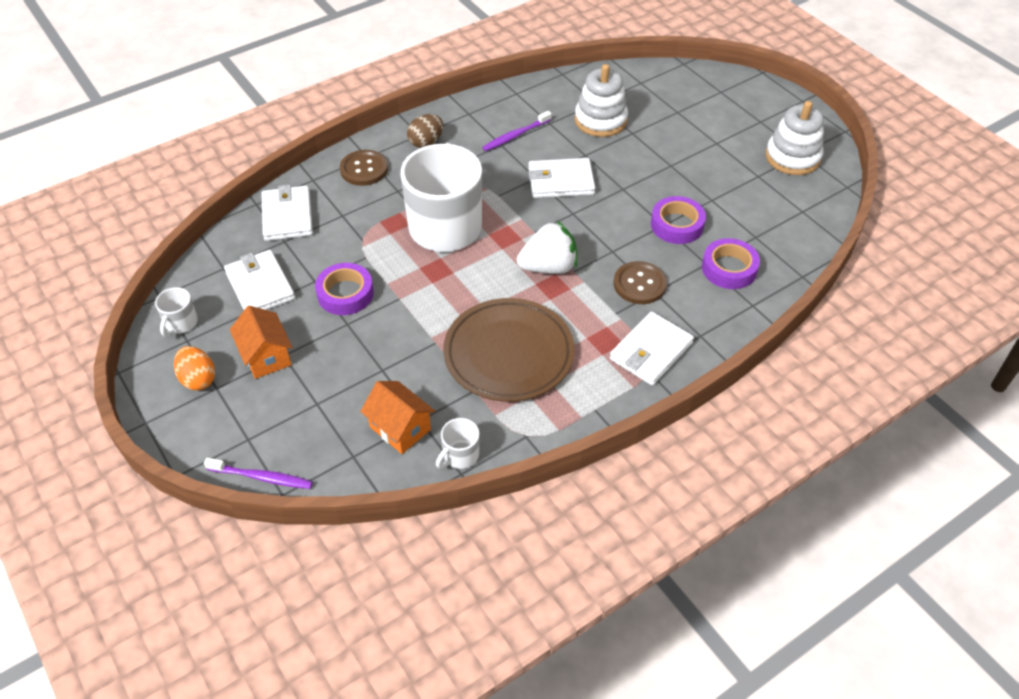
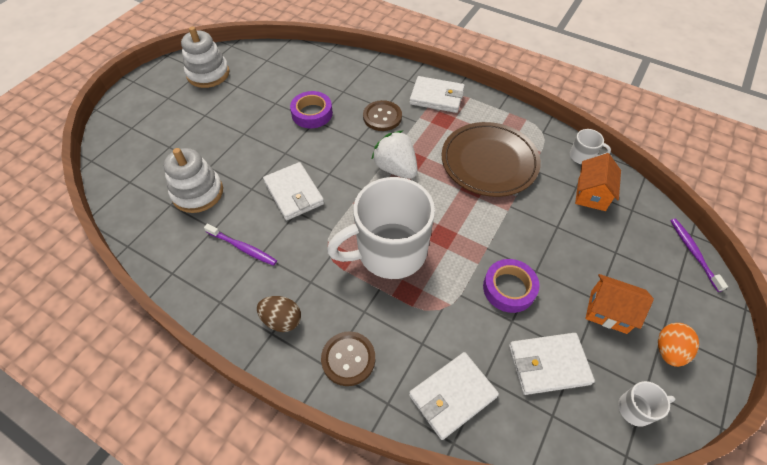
camera: 115 degrees left, 5 degrees up
(260, 286) = (548, 364): white wallet -> white wallet turned 45 degrees clockwise
(266, 356) = (608, 311): orange house -> orange house turned 75 degrees clockwise
(729, 268) = (342, 80): purple tape -> none

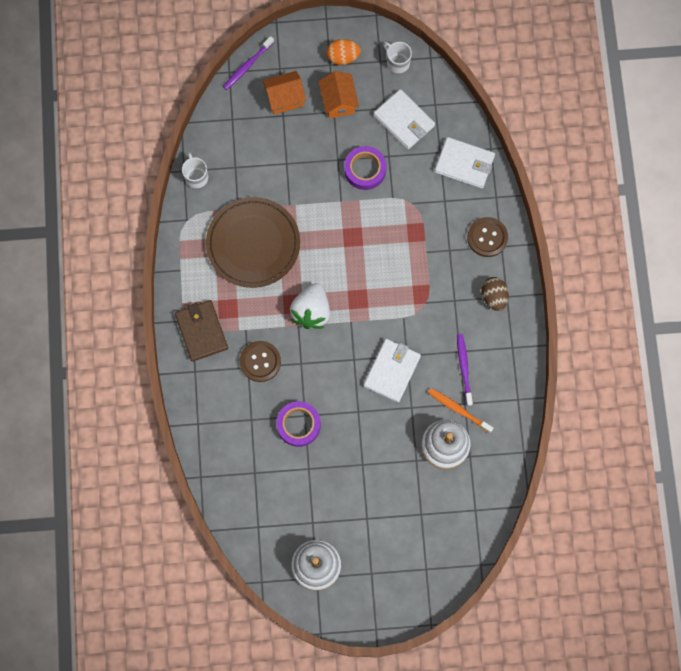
camera: 125 degrees left, 20 degrees up
(214, 220) = (458, 409): none -> orange toothbrush
(389, 251) = (392, 264): white mug -> none
(437, 97) = (201, 331): white wallet -> brown wallet
(591, 194) = (235, 153): orange house -> orange house (284, 98)

